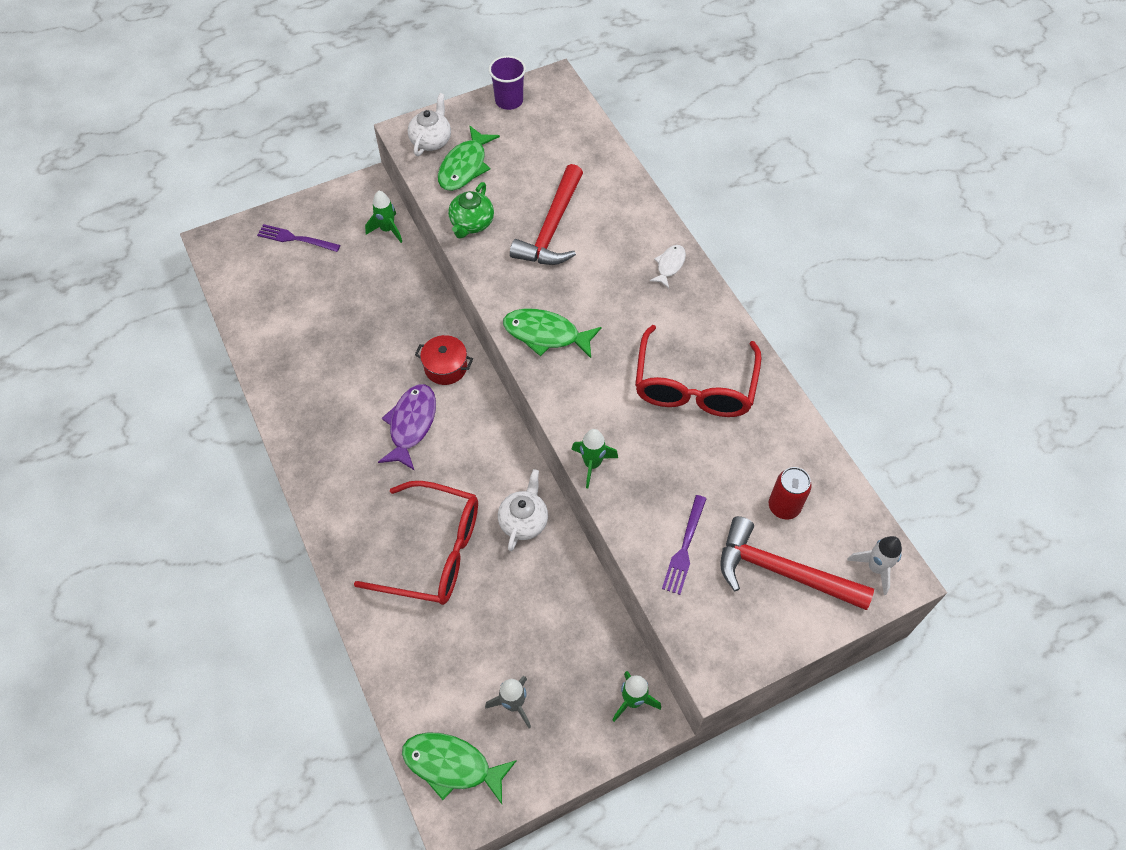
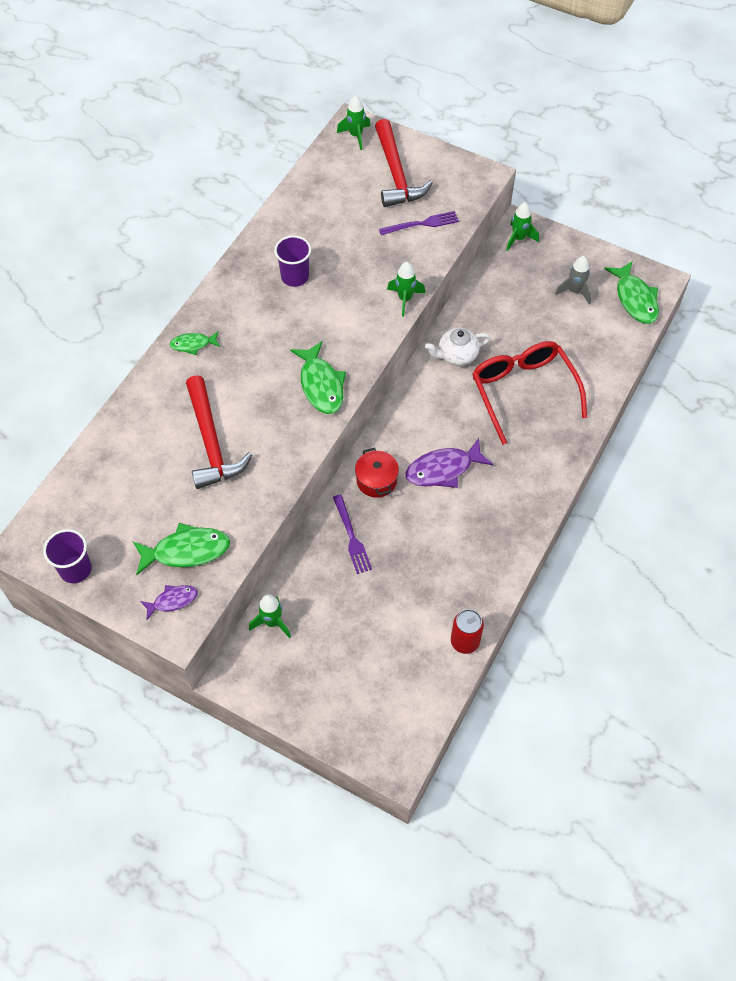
camera: 125 degrees left, 0 degrees up
(295, 239) = (339, 694): purple fork -> purple fork (352, 537)
(431, 140) = (172, 601): white teapot -> purple fish
(471, 224) = (249, 502): green teapot -> none
(552, 228) = (211, 442): red hammer -> red hammer turned 90 degrees clockwise
(669, 265) = (193, 344): white fish -> green fish
(694, 386) = (295, 277): red glasses -> purple cup
(784, 506) = (350, 191): red can -> red can (465, 641)
(875, 568) = (356, 136): white rocket -> green rocket

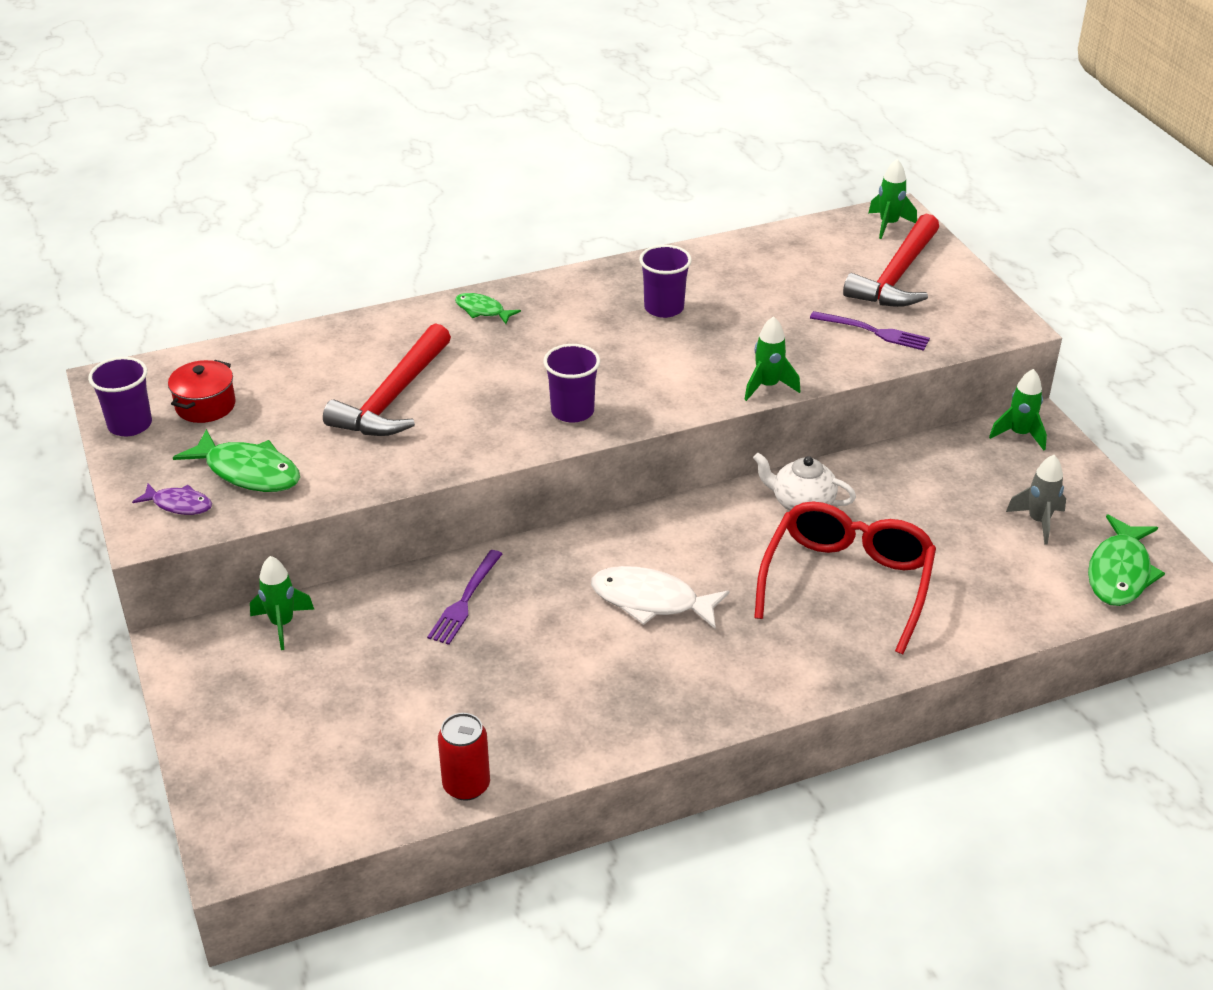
camera: 40 degrees right, 20 degrees down
(321, 385) = (572, 411): green fish -> purple cup
(376, 480) = (559, 565): red pot -> red pot (205, 405)
(443, 469) = (651, 601): purple fish -> white fish

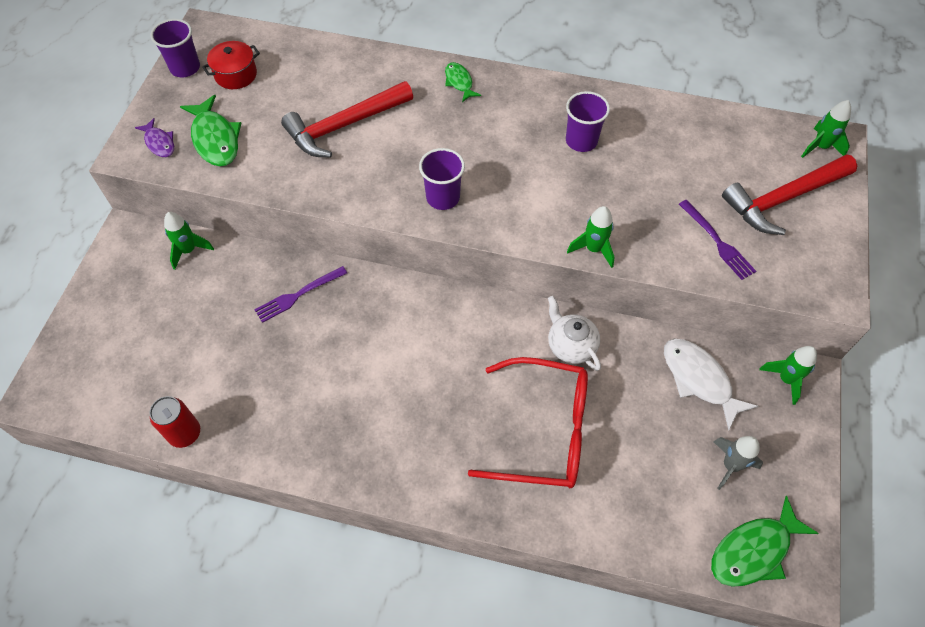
camera: 35 degrees right, 20 degrees up
(651, 601) = (405, 365): white fish -> white fish (699, 379)
(847, 583) = (543, 431): red glasses -> red glasses turned 45 degrees clockwise

